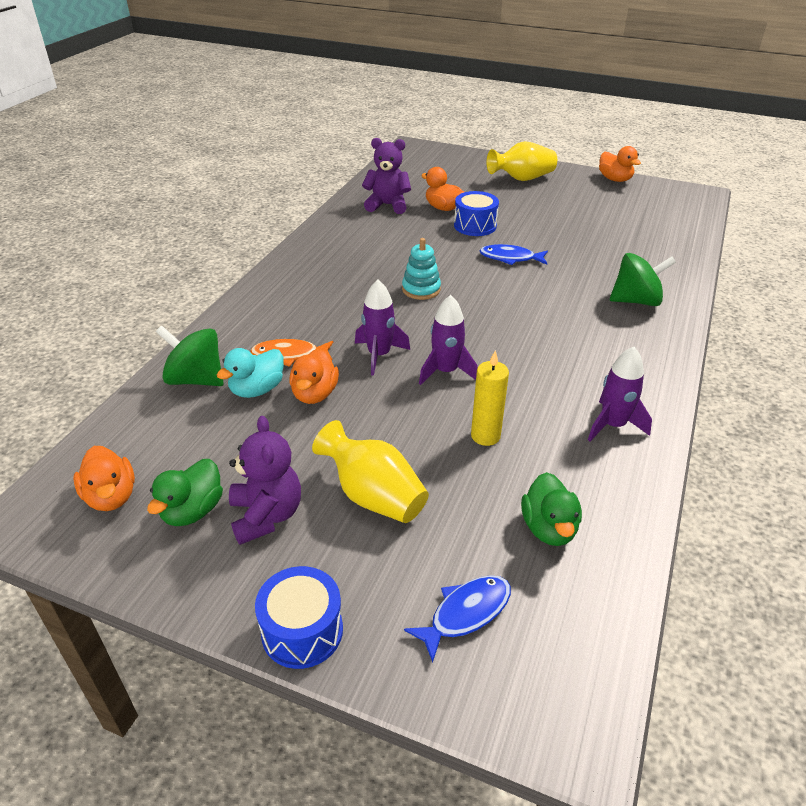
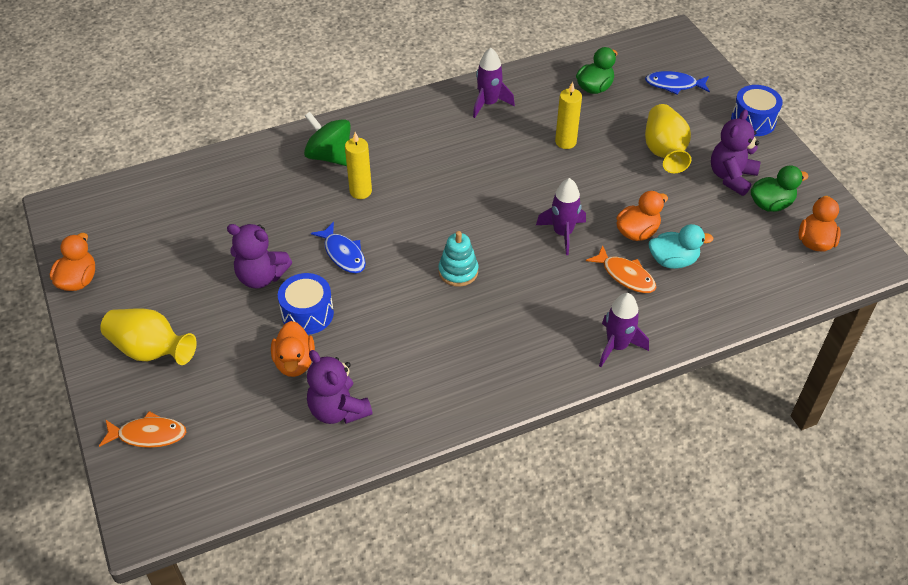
camera: 135 degrees left, 10 degrees up
(196, 379) = (710, 298): green spinning top -> none
(446, 371) = (534, 192): purple rocket -> purple rocket (617, 346)
(462, 161) = (148, 435): none -> orange fish
(533, 225) = (261, 277): none -> purple teddy bear
(570, 294) = (360, 191): none -> yellow candle

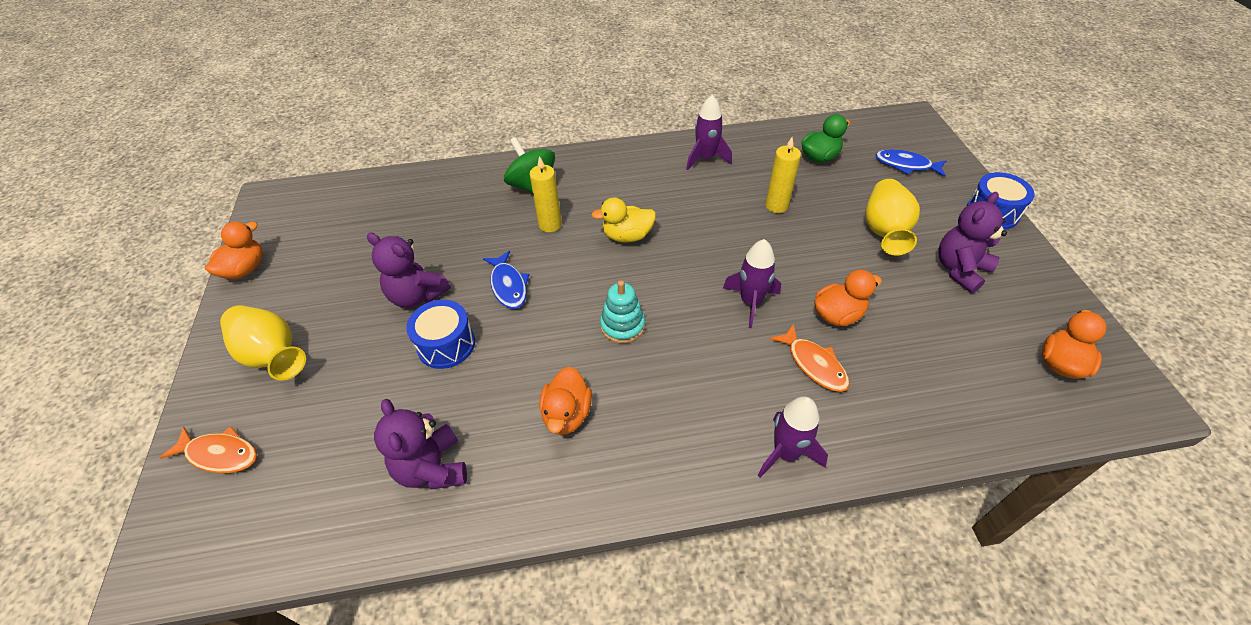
camera: 15 degrees right, 0 degrees up
(295, 362) = (409, 398): orange duck -> orange duck (567, 414)
(437, 191) = (627, 236): none -> yellow duck
(673, 260) = (875, 356): turquoise duck -> none
(771, 204) = (1006, 308): green duck -> none

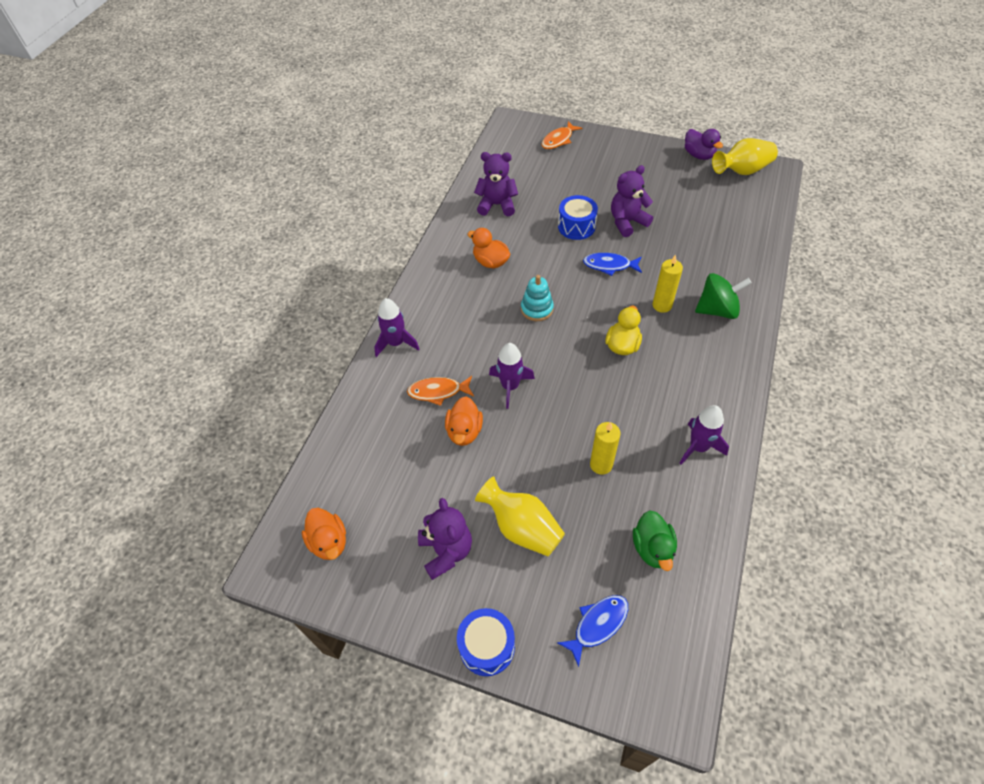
camera: 120 degrees right, 5 degrees up
(245, 269) = (698, 155): orange duck -> purple duck
(273, 355) = (614, 160): yellow vase -> yellow vase (742, 171)

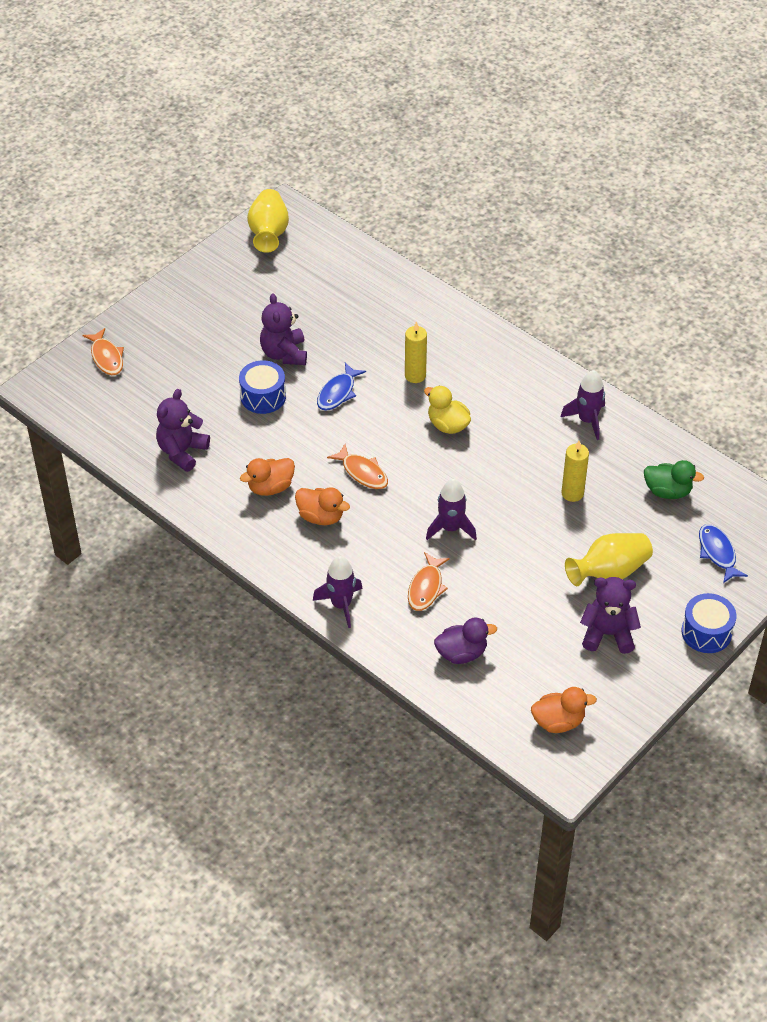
camera: 70 degrees left, 5 degrees down
(464, 431) = (486, 581): orange duck -> orange duck (321, 517)
(537, 309) = (362, 472): turquoise stacking toy -> orange fish
(698, 155) = (220, 254): purple duck -> purple duck (461, 653)
(717, 310) = (444, 339): green spinning top -> none

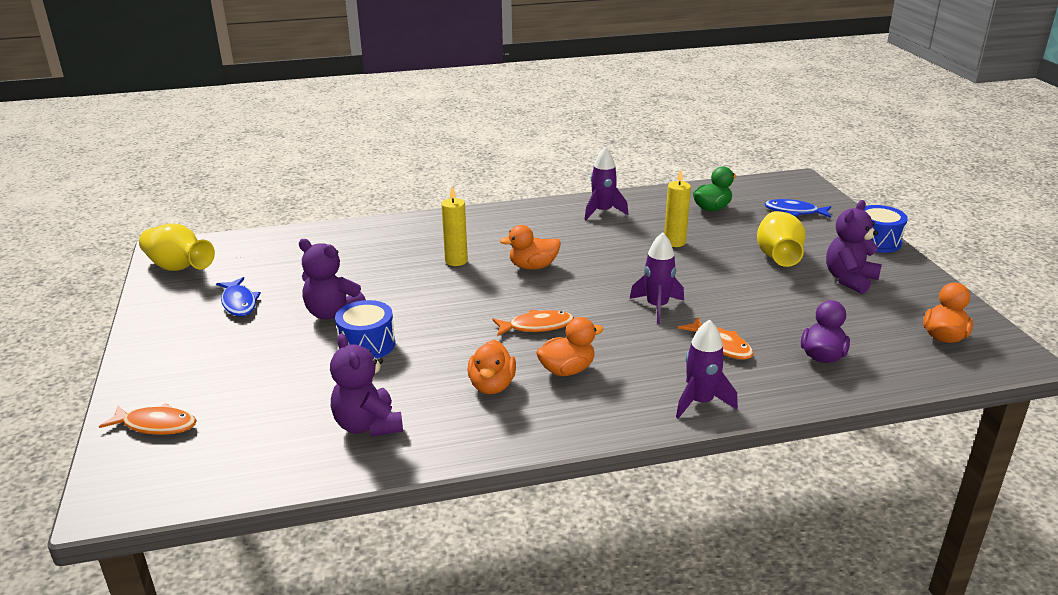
camera: 55 degrees left, 20 degrees down
(338, 393) = (422, 303): blue fish -> blue fish (239, 303)
(447, 425) = (533, 266): yellow duck -> orange duck

